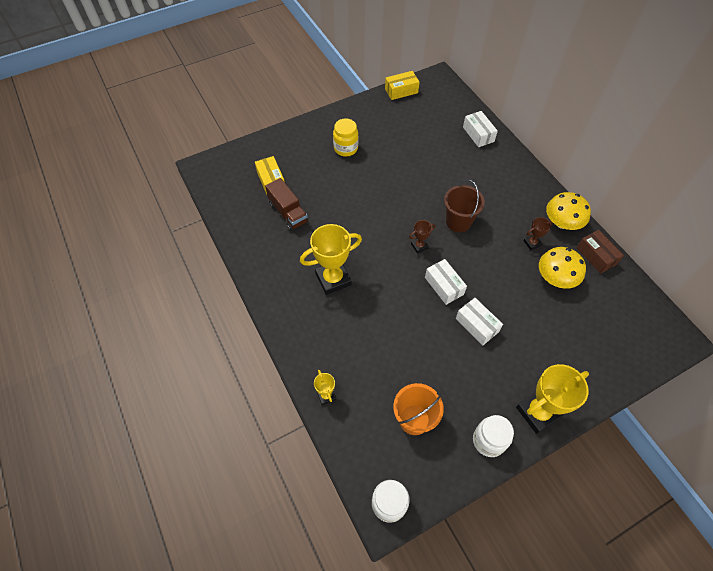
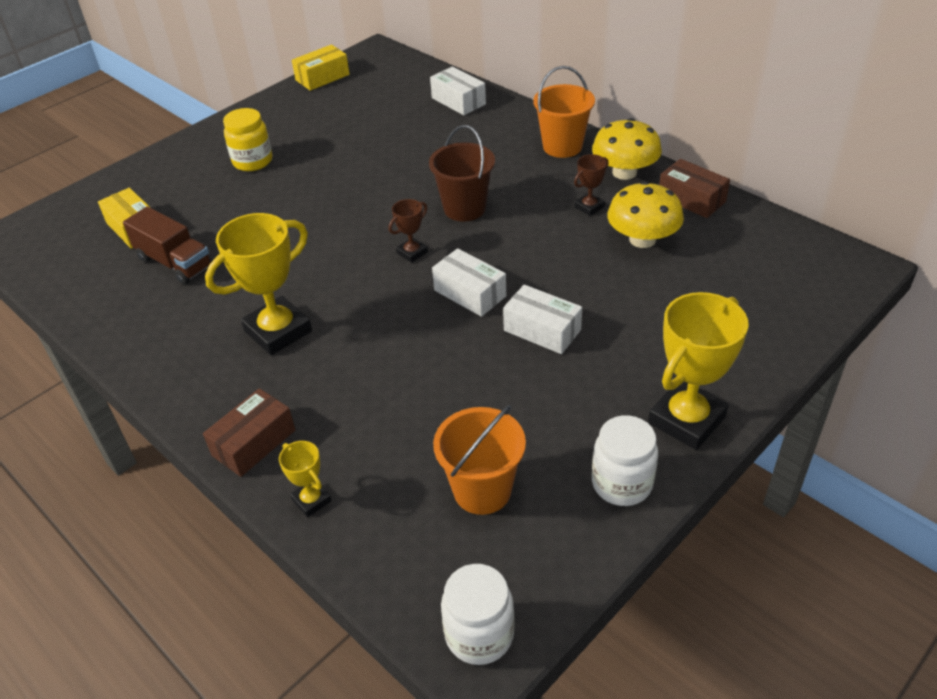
camera: 15 degrees left, 15 degrees down
(305, 349) = (254, 443): none -> brown box
(531, 190) = (562, 146): none -> orange bucket

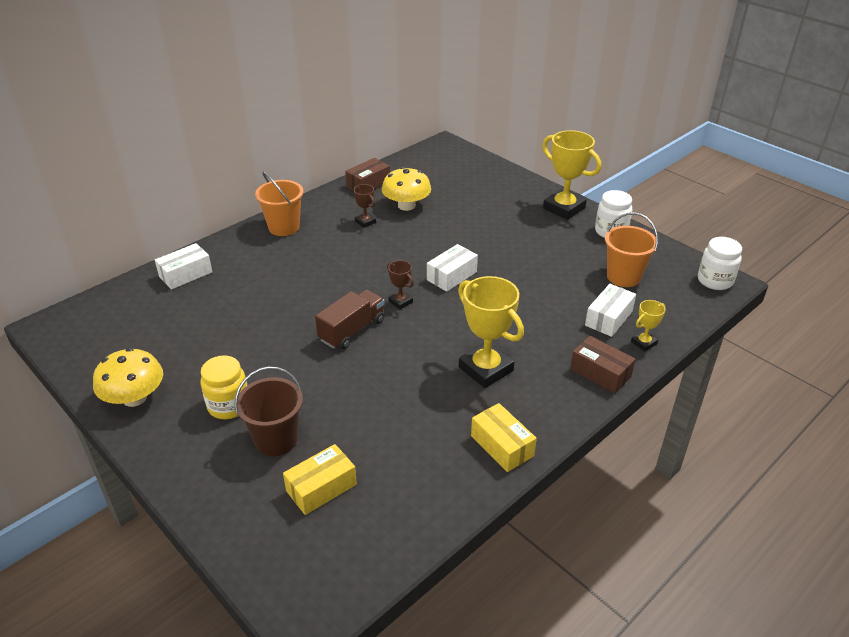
camera: 90 degrees left, 5 degrees down
(175, 262) = (386, 446): brown truck -> brown truck (352, 330)
(322, 77) = (81, 363): yellow box -> yellow box (502, 446)
(464, 208) = (350, 275): brown bucket -> brown bucket (276, 439)
(542, 330) = (491, 249): white box -> white box (608, 318)
(624, 172) = (328, 205): yellow mushroom -> yellow mushroom (134, 398)

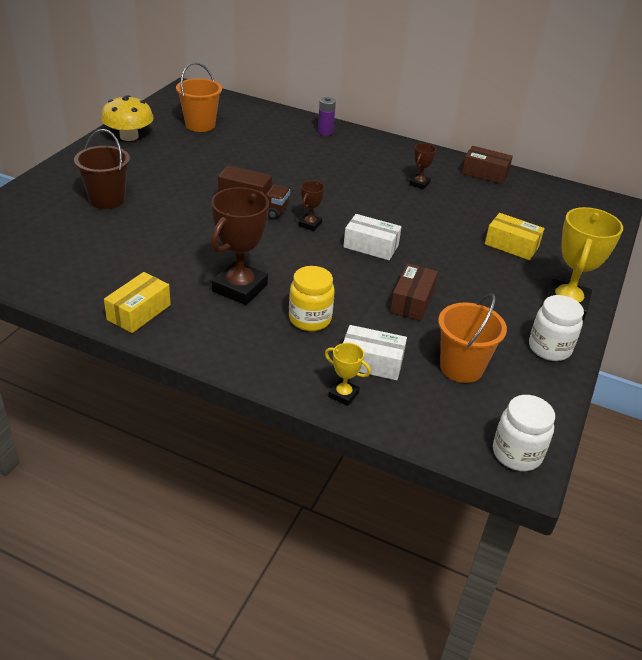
camera: 65 degrees right, 0 degrees up
(186, 274) = (278, 121): white box -> none
(229, 405) = (136, 173): yellow jar -> yellow jar (310, 319)
(233, 249) = (325, 132): none -> purple battery
(284, 227) = (375, 146): orange bucket -> orange bucket (200, 125)
(321, 488) = (62, 229): yellow box -> yellow box (511, 245)
(406, 205) = (468, 201): yellow mushroom -> none
(486, 369) = (240, 288): yellow trophy -> brown trophy
(600, 373) = (272, 365): brown box -> brown box (412, 301)

